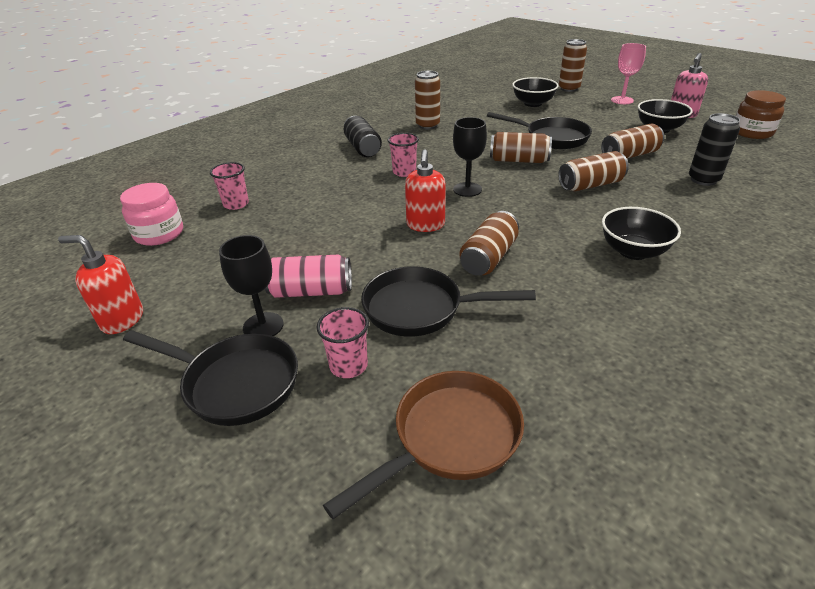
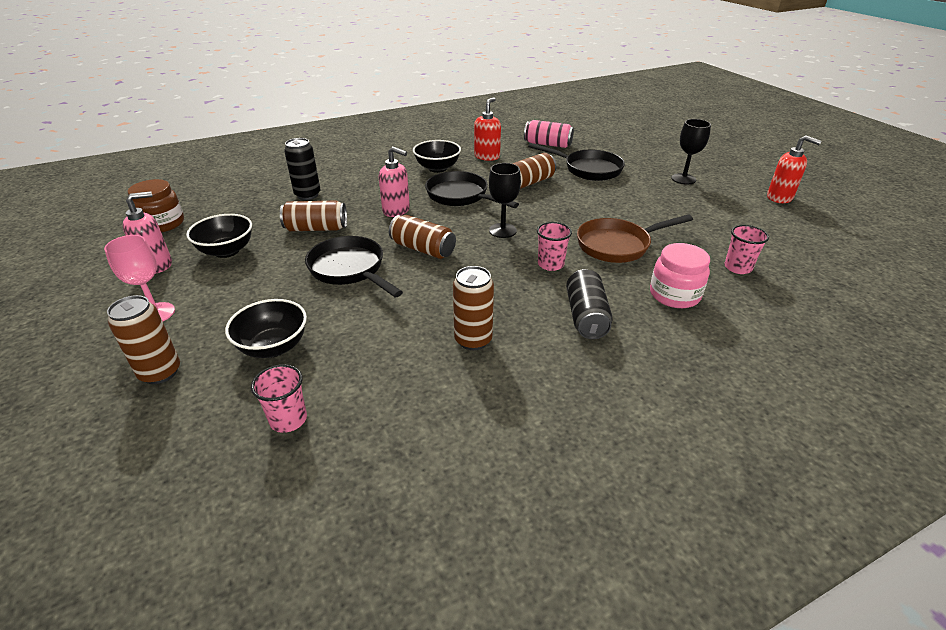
camera: 160 degrees left, 0 degrees up
(159, 234) = (801, 252): pink jar -> pink jar (674, 295)
(235, 383) = (692, 163): black pan -> black pan (460, 196)
(311, 291) = (654, 188): pink can -> pink can (547, 144)
(348, 366) = (634, 158): pink cup -> pink cup (288, 419)
(425, 225) = (559, 210): red soap dispenser -> red soap dispenser (487, 156)
(449, 438) = (596, 136): brown pan -> brown pan (618, 245)
(590, 185) = (396, 210): brown can -> pink soap dispenser

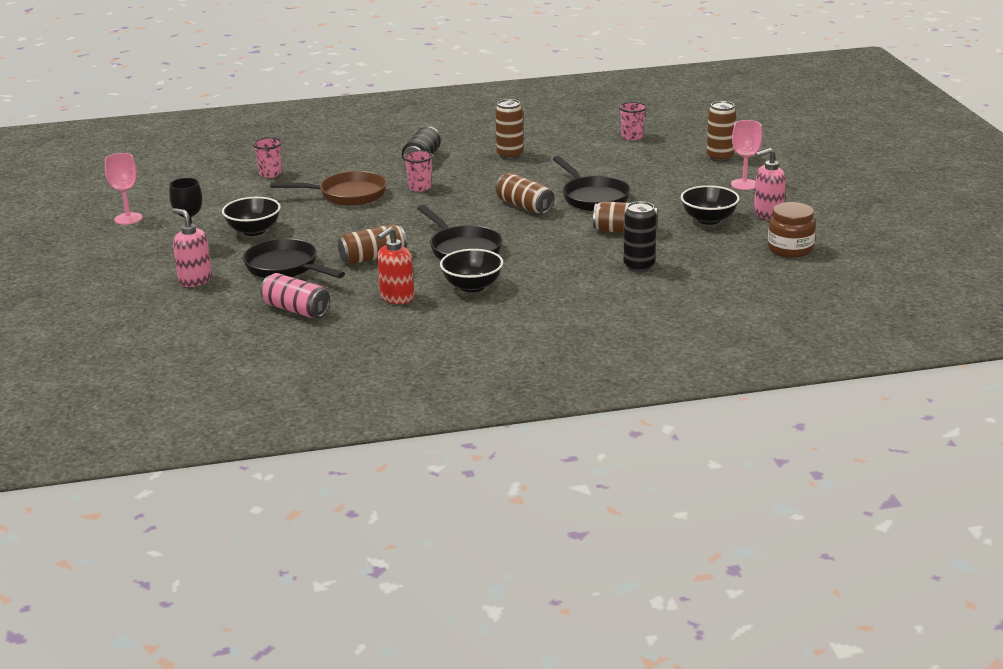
camera: 165 degrees left, 10 degrees down
(273, 347) = (648, 162): black bowl -> black bowl (253, 231)
(396, 210) = (539, 241): pink soap dispenser -> pink soap dispenser (195, 280)
(502, 230) = (441, 214): black goblet -> none
(674, 295) = (344, 164): pink jar -> none
(779, 198) = (128, 218): red soap dispenser -> pink goblet

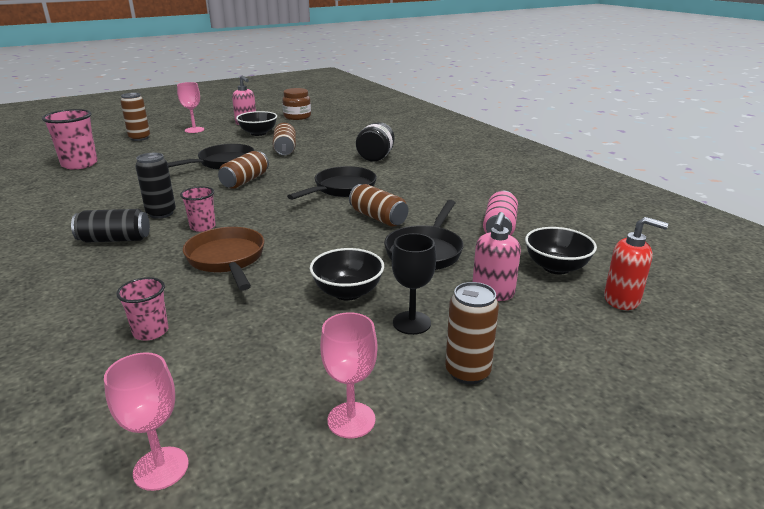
camera: 110 degrees left, 0 degrees up
(149, 178) = (161, 468): none -> pink goblet
(396, 298) = (443, 196): red soap dispenser -> red soap dispenser (622, 300)
(472, 286) = (404, 177): black bowl -> black bowl (556, 267)
(510, 155) = (114, 201): brown can -> brown can (467, 372)
(557, 280) = (375, 157): none -> black jar
(632, 137) = (79, 164): pink cup -> pink cup, size x1.72
(639, 266) = (340, 142): black can -> black can (161, 213)

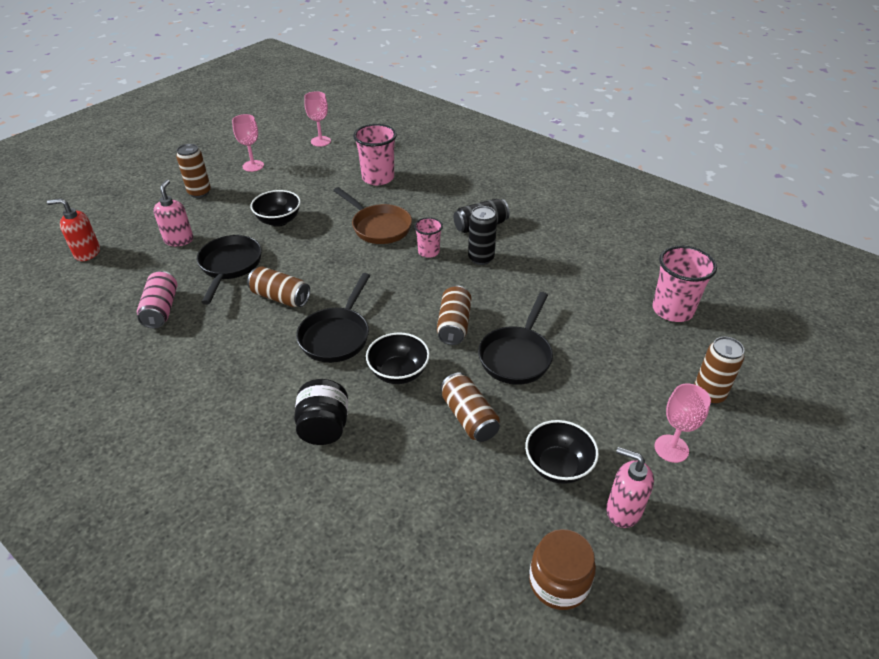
camera: 160 degrees right, 15 degrees up
(151, 331) = (378, 178): pink cup -> pink cup, size x1.72
(411, 323) = (232, 210): black goblet -> none
(556, 267) = (124, 272): black bowl -> black bowl (398, 373)

